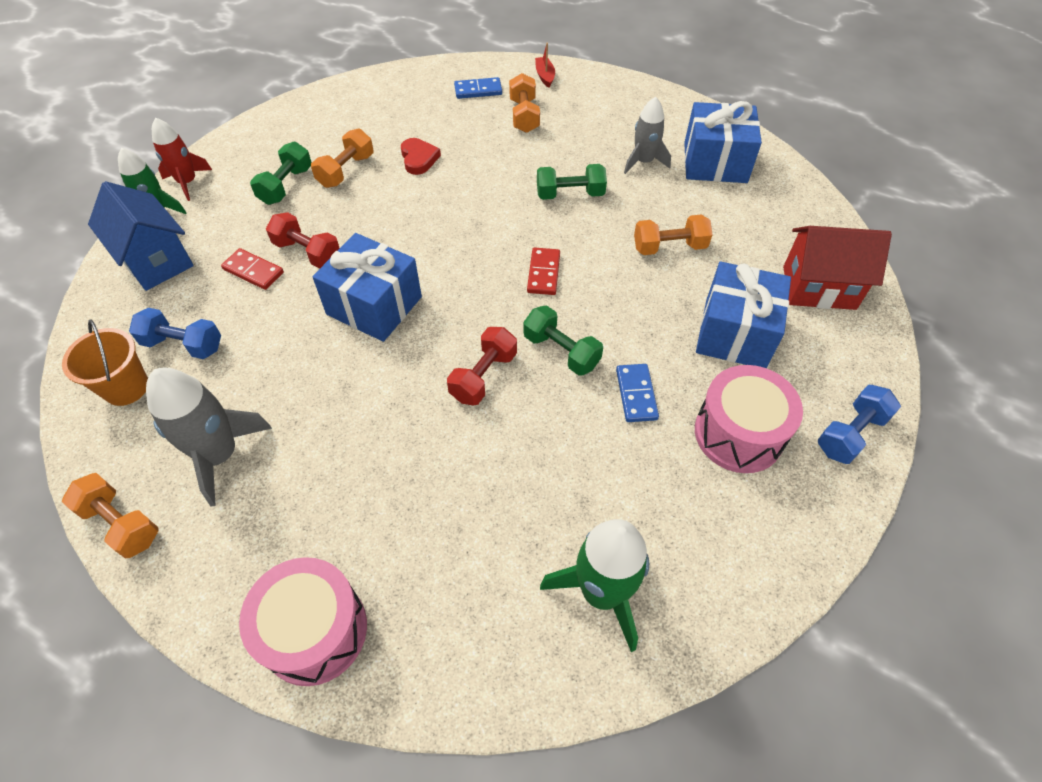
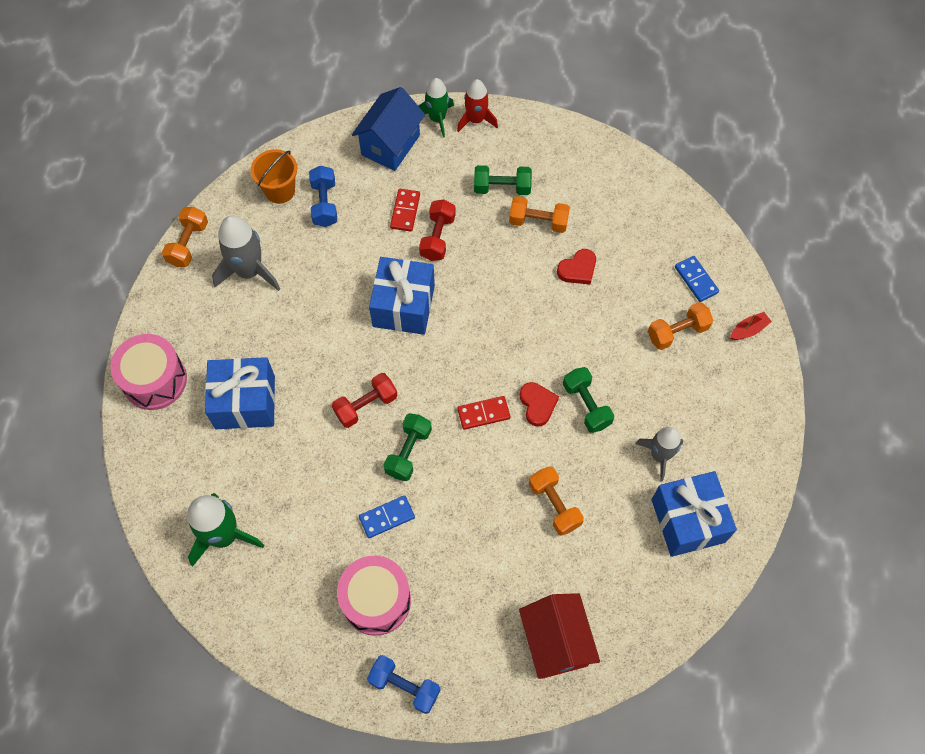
camera: 70 degrees right, 10 degrees up
(484, 376) = (366, 406): red dumbbell -> red dumbbell turned 45 degrees counterclockwise
(553, 229) = (537, 404): none -> red heart
(735, 333) = (475, 579): blue gift -> blue gift (245, 402)

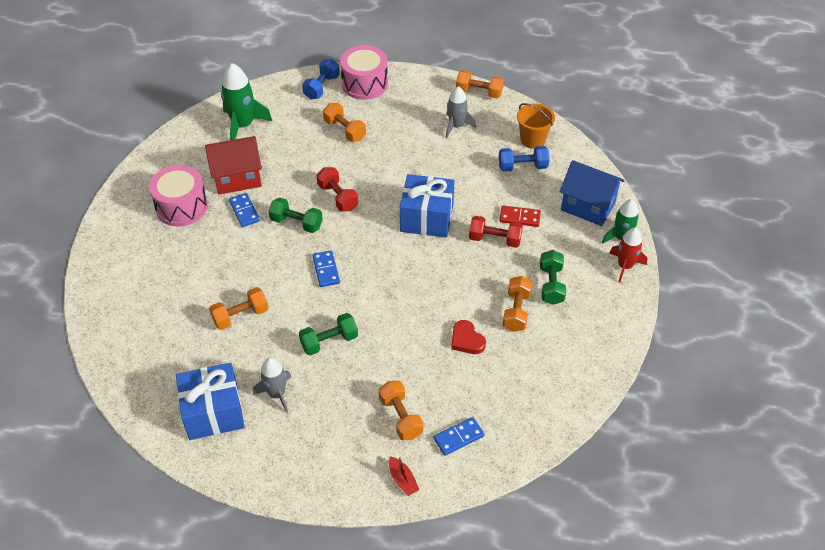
camera: 90 degrees right, 15 degrees down
(245, 402) = (344, 130): blue gift -> orange dumbbell
(249, 271) = (456, 126): grey rocket -> grey rocket, size x0.66
(404, 686) = (115, 223): blue dumbbell -> blue dumbbell (321, 87)
(483, 413) = (326, 270): red domino -> blue domino
(537, 404) = (332, 306): red heart -> none
(555, 642) = (128, 313): red house -> red house (237, 178)

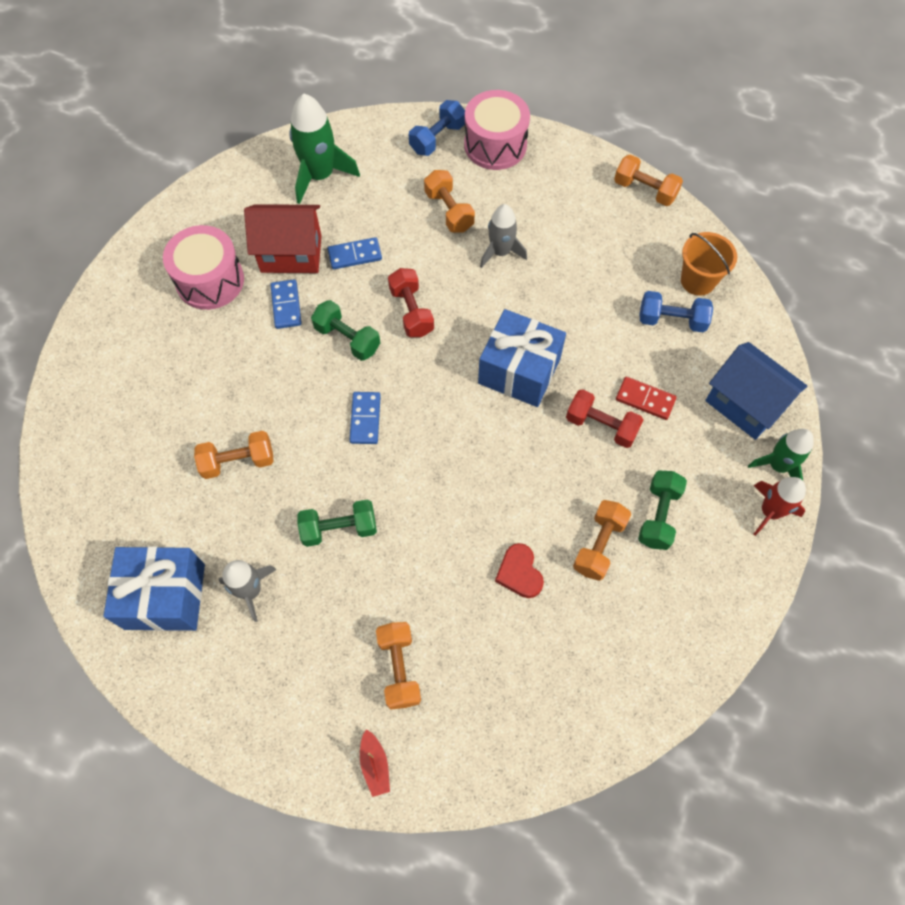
camera: 15 degrees right, 15 degrees up
(456, 126) = (599, 237): grey rocket -> grey rocket (500, 252)
(458, 437) = (466, 720): blue domino -> blue domino (355, 255)

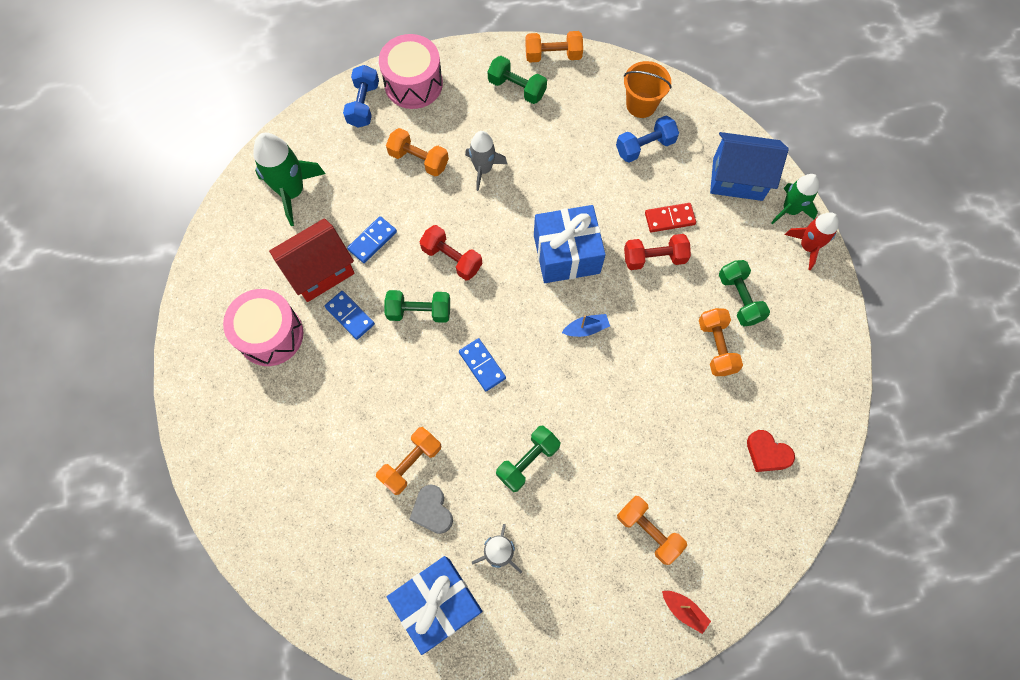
camera: 35 degrees left, 5 degrees up
(223, 513) = (432, 510): none -> grey heart
(485, 447) = (586, 328): none -> blue boat
(519, 573) = (678, 404): red heart -> red heart (767, 453)
(587, 200) = (517, 88): none -> green dumbbell

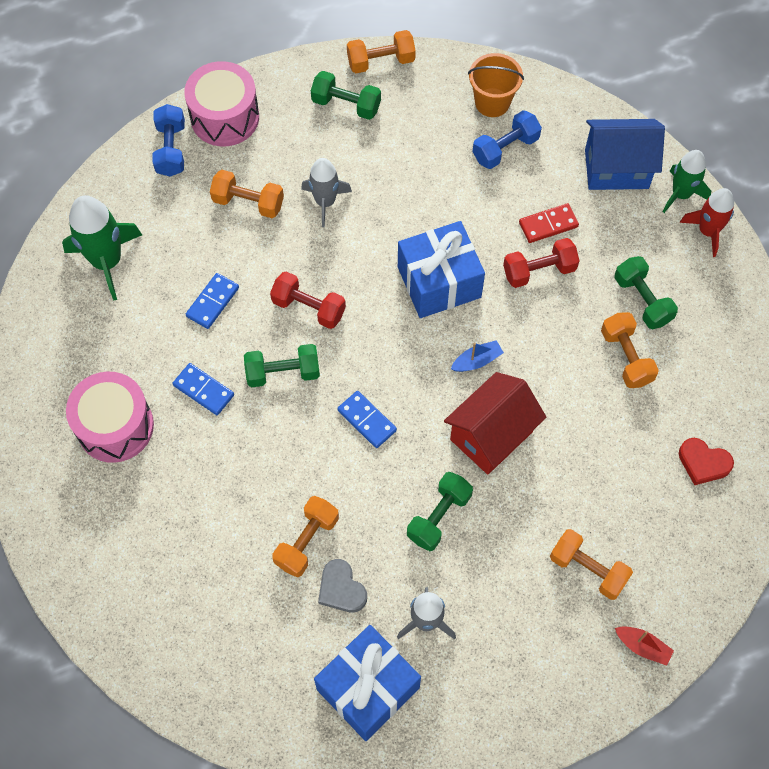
camera: 10 degrees left, 5 degrees down
(320, 271) = (158, 346): red house -> red house (491, 435)

